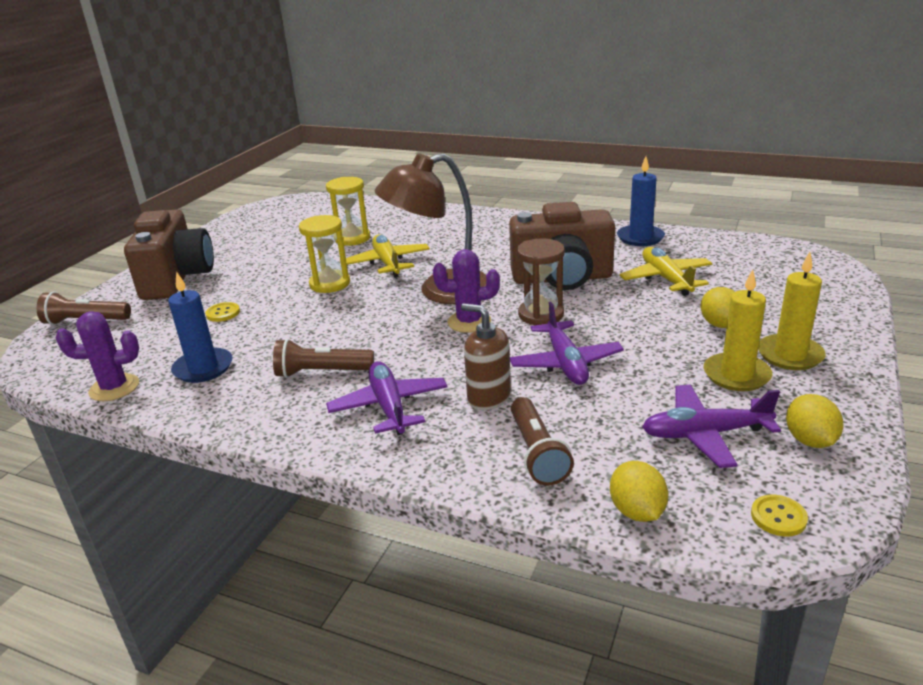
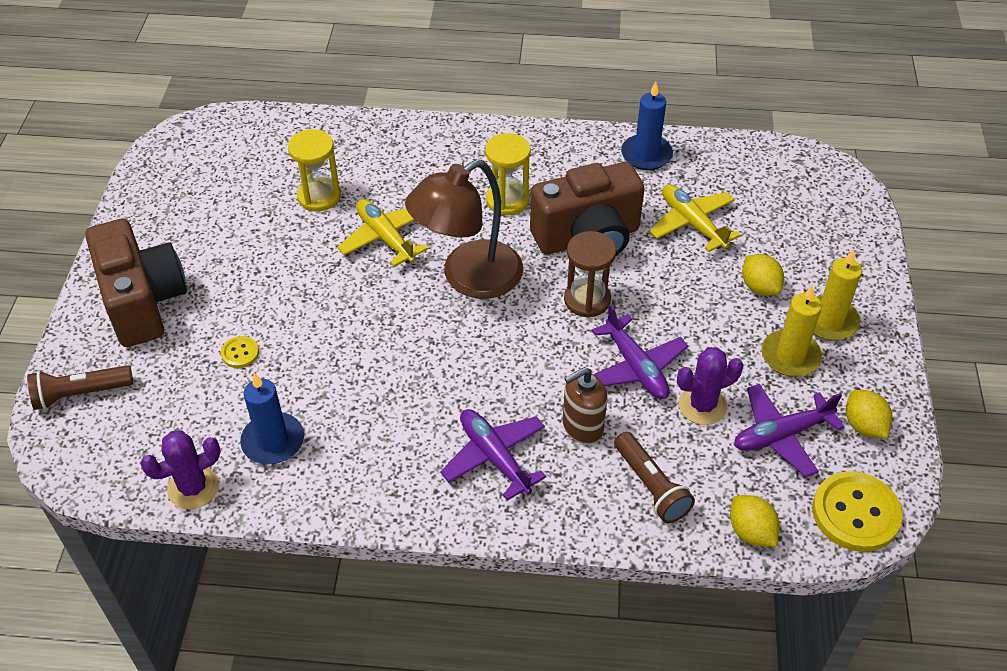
camera: 20 degrees left, 20 degrees up
(322, 372) = (404, 424): brown flashlight -> none
(330, 284) = (336, 284): yellow hourglass -> yellow hourglass (507, 200)
(469, 322) = (519, 323): purple cactus -> purple cactus (702, 405)
(488, 397) = (582, 427): brown soap dispenser -> brown soap dispenser turned 45 degrees counterclockwise
(778, 517) = (855, 513): yellow button -> yellow button, size x2.08

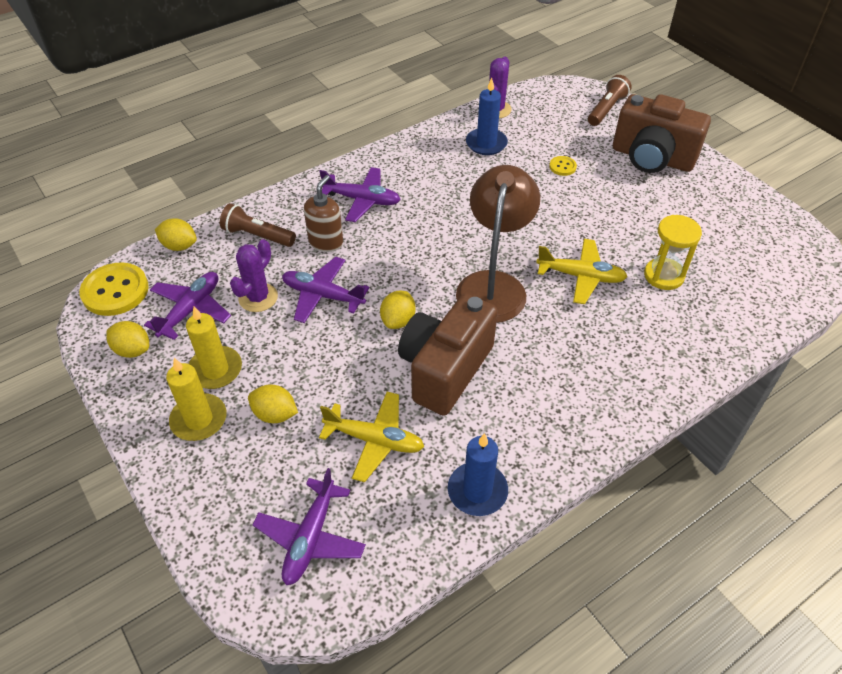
camera: 140 degrees right, 0 degrees up
(507, 200) = (538, 361): yellow hourglass -> none
(587, 300) = (398, 320): brown hourglass -> yellow lemon
(788, 194) = (310, 538): none -> purple plane

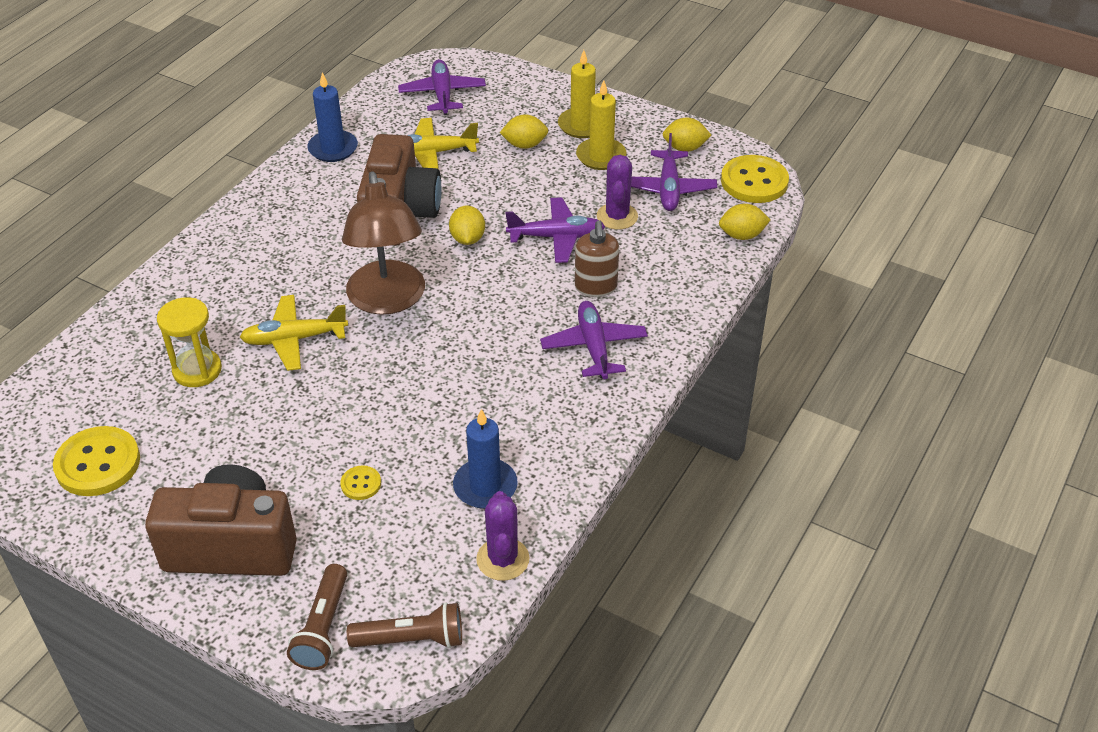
camera: 155 degrees right, 5 degrees down
(257, 236) = (674, 270): brown flashlight -> brown flashlight (411, 639)
(362, 200) = (594, 347): purple plane -> purple plane turned 90 degrees clockwise
(742, 230) = (98, 463): none -> yellow button

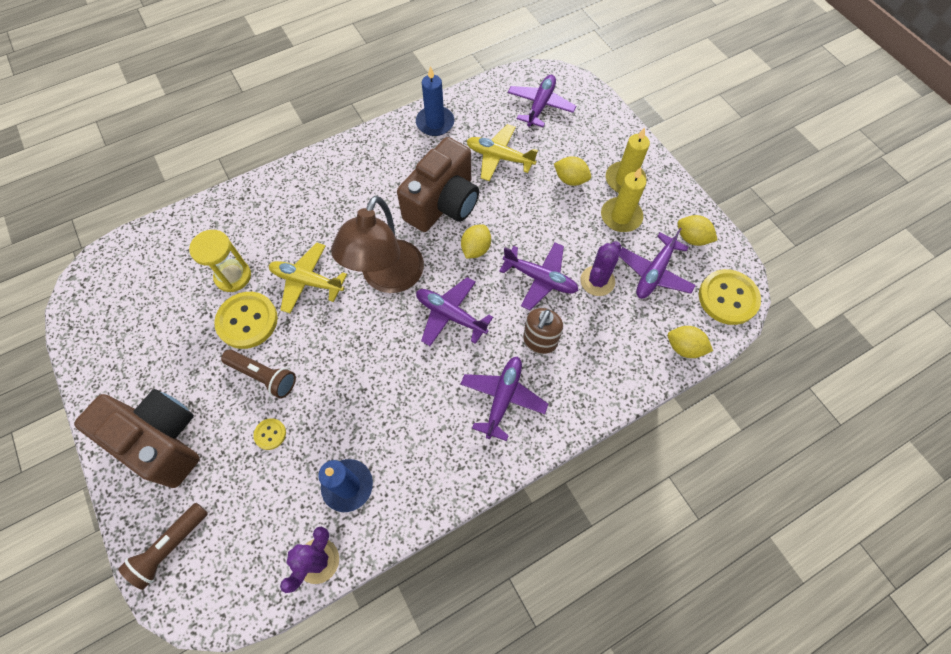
camera: 30 degrees right, 20 degrees up
(98, 463) = (130, 323): yellow button -> yellow button (247, 321)
(411, 639) = (216, 594): brown flashlight -> brown flashlight (263, 376)
(484, 303) = (450, 315): none -> purple plane

